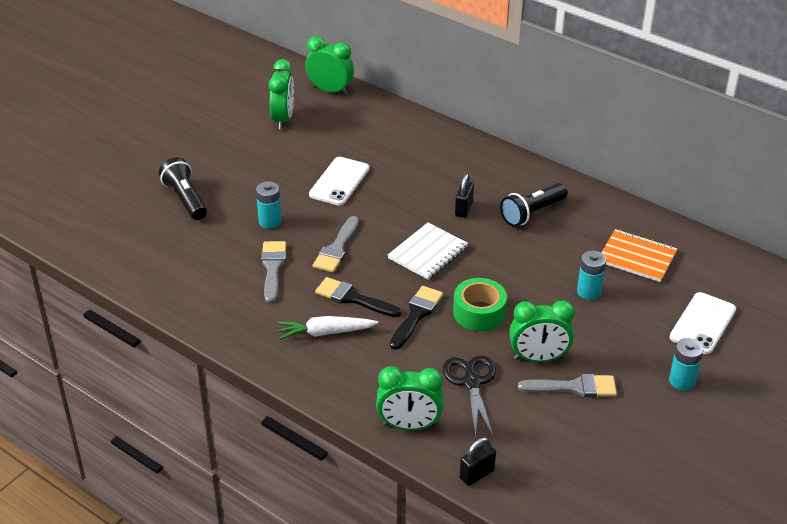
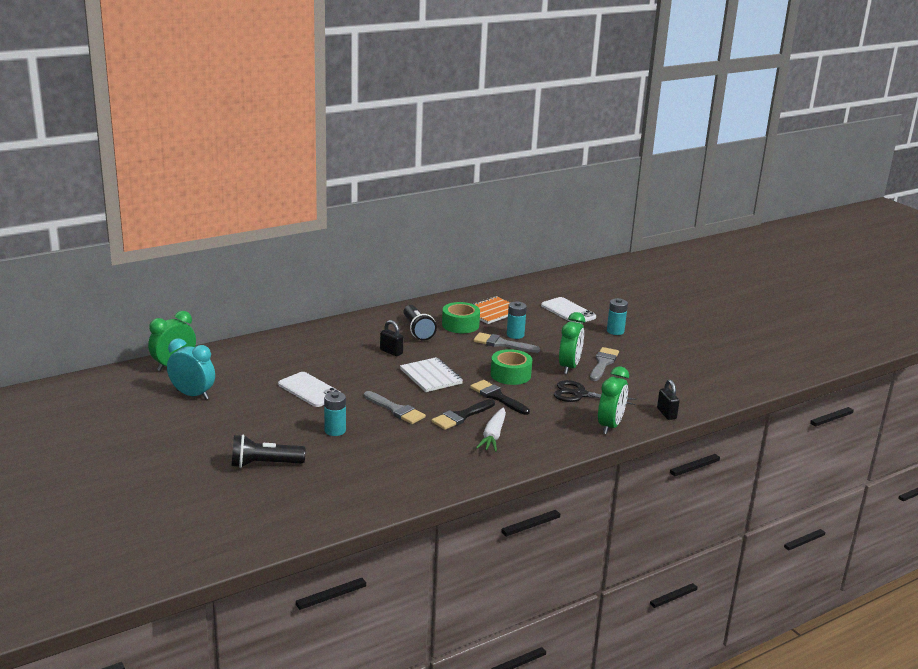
camera: 70 degrees left, 15 degrees down
(272, 268) = (398, 442): grey brush -> grey brush (502, 344)
(283, 119) = (192, 395): green clock -> turquoise clock
(576, 241) = (460, 325): none -> green tape

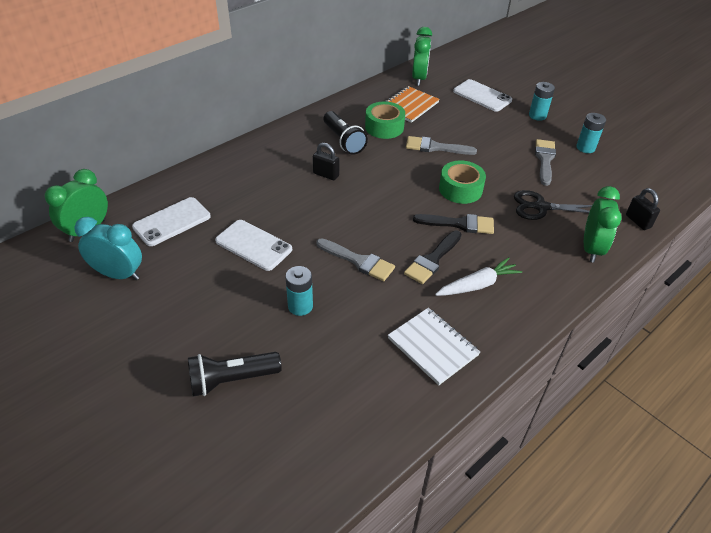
camera: 10 degrees left, 20 degrees up
(245, 368) = (172, 222): none -> white phone
(431, 376) = (379, 204): white notebook -> white notebook (433, 346)
(493, 436) = (478, 285): white carrot -> white carrot turned 120 degrees counterclockwise
(497, 397) = (459, 224): black brush -> black brush turned 150 degrees clockwise
(515, 335) = (443, 133): turquoise battery -> turquoise battery (585, 148)
(569, 367) = (514, 170): green clock -> green clock (419, 78)

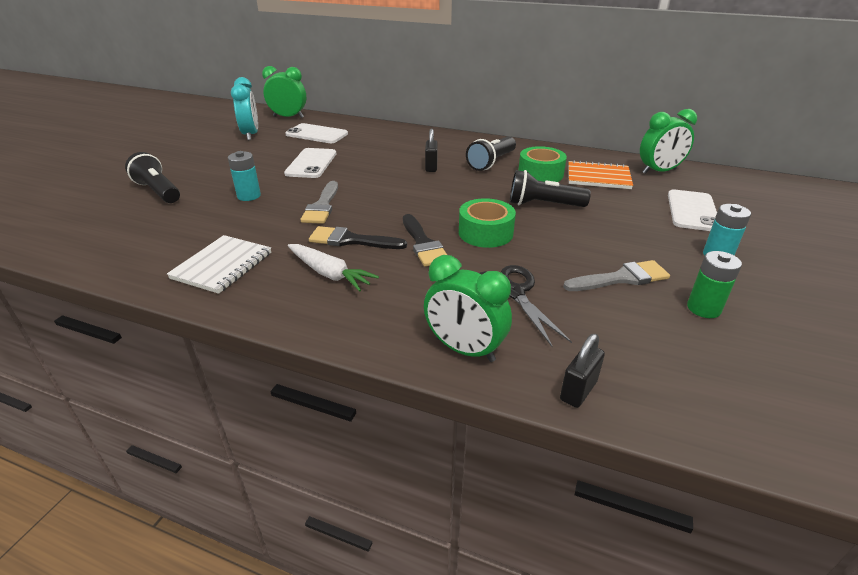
camera: 65 degrees right, 10 degrees down
(435, 147) = (543, 205): grey brush -> black flashlight
(585, 148) = (703, 308): turquoise battery -> green battery
(591, 249) = (464, 349): green clock -> green clock turned 45 degrees clockwise

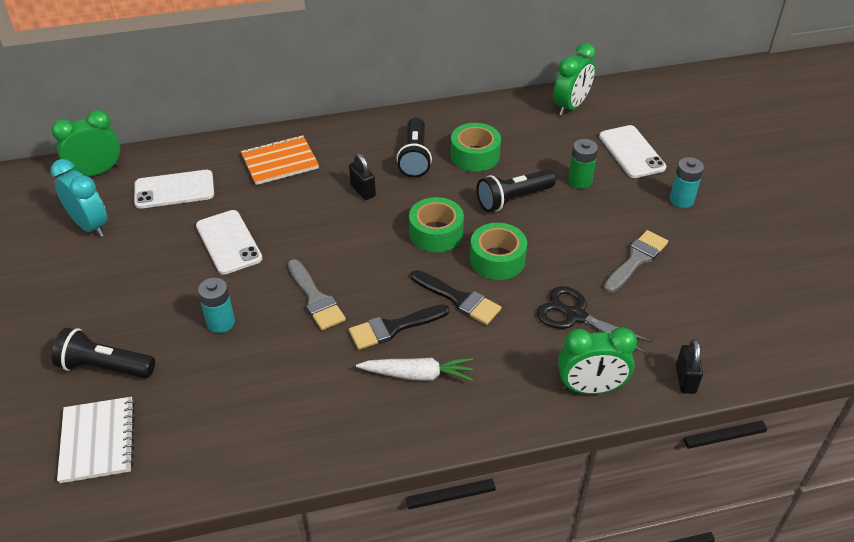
camera: 35 degrees left, 10 degrees up
(222, 266) = (312, 419): white notebook -> white notebook (98, 441)
(455, 203) = (436, 233): none -> green tape
(598, 177) = (527, 138): orange notebook -> orange notebook (280, 162)
(703, 308) = (707, 262): green battery -> green battery (580, 181)

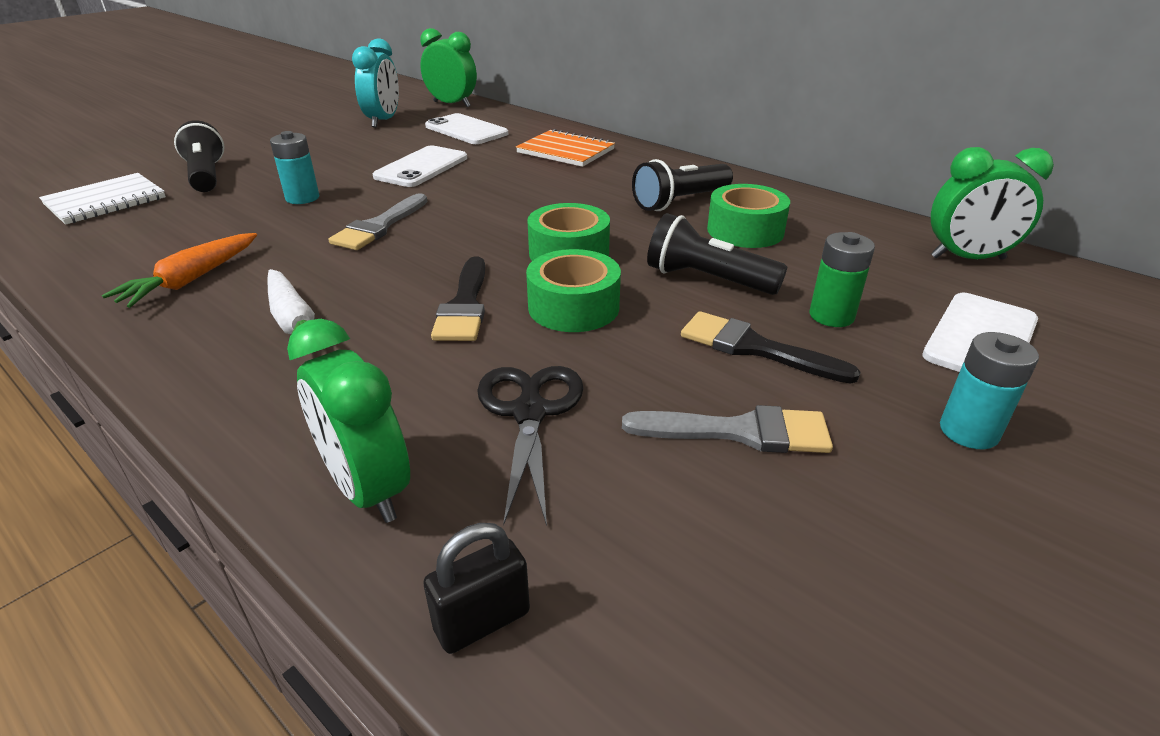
camera: 55 degrees right, 10 degrees down
(312, 411) = (191, 280): none -> orange carrot
(363, 191) = (581, 195): black padlock -> none
(393, 328) = (370, 281): black brush -> black brush (754, 348)

